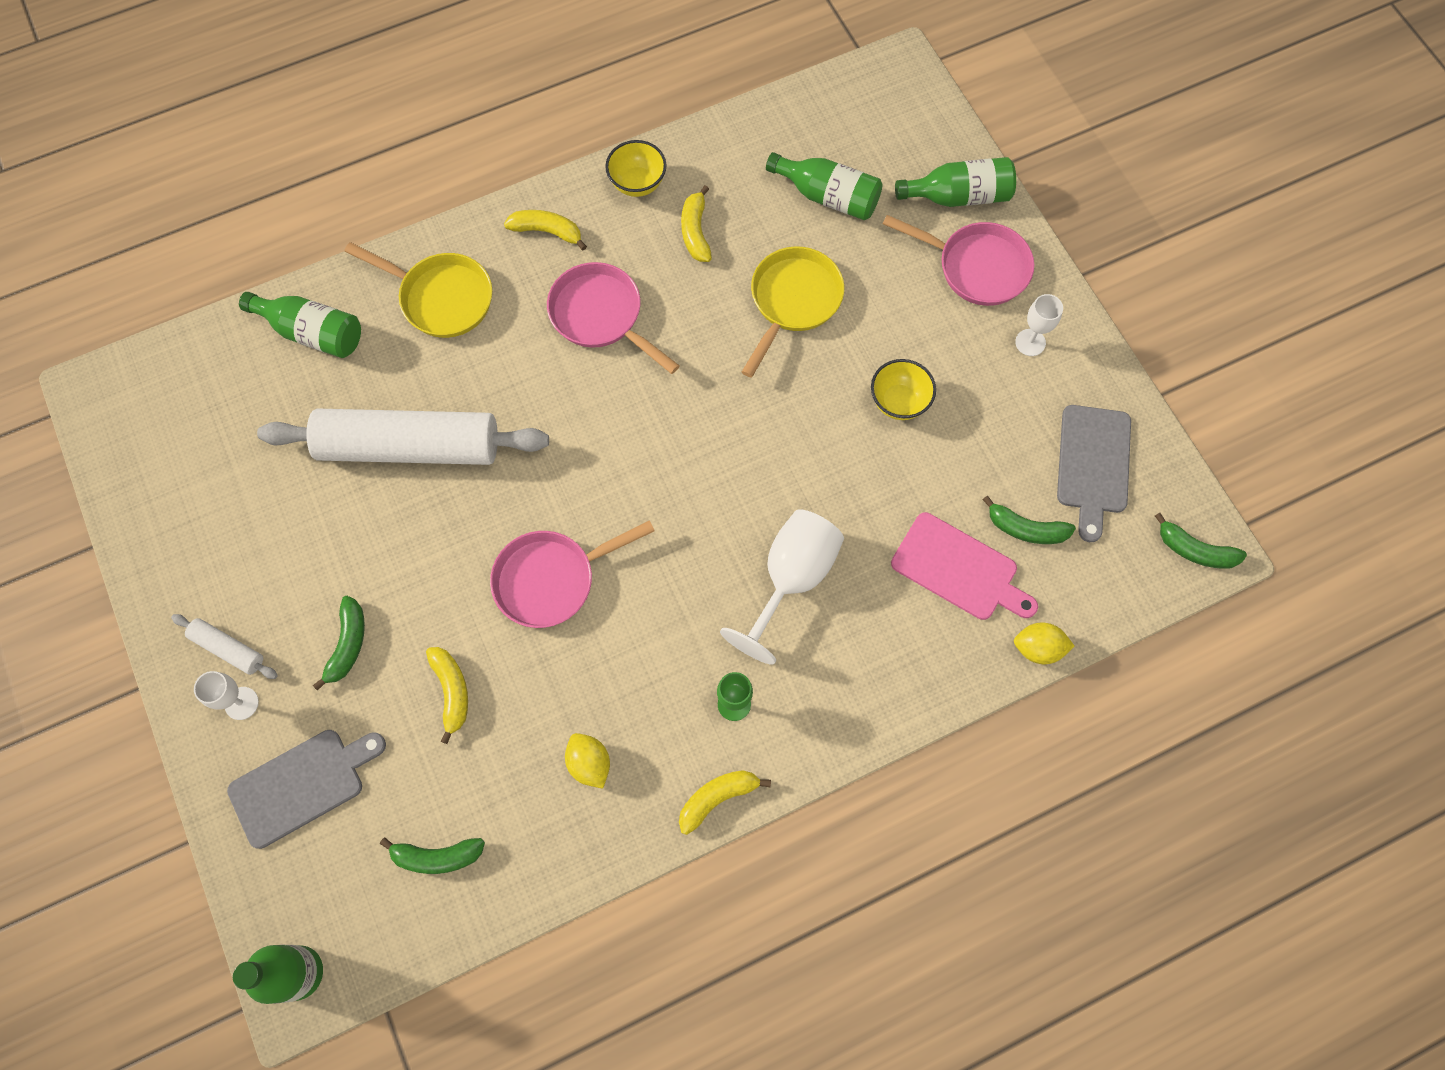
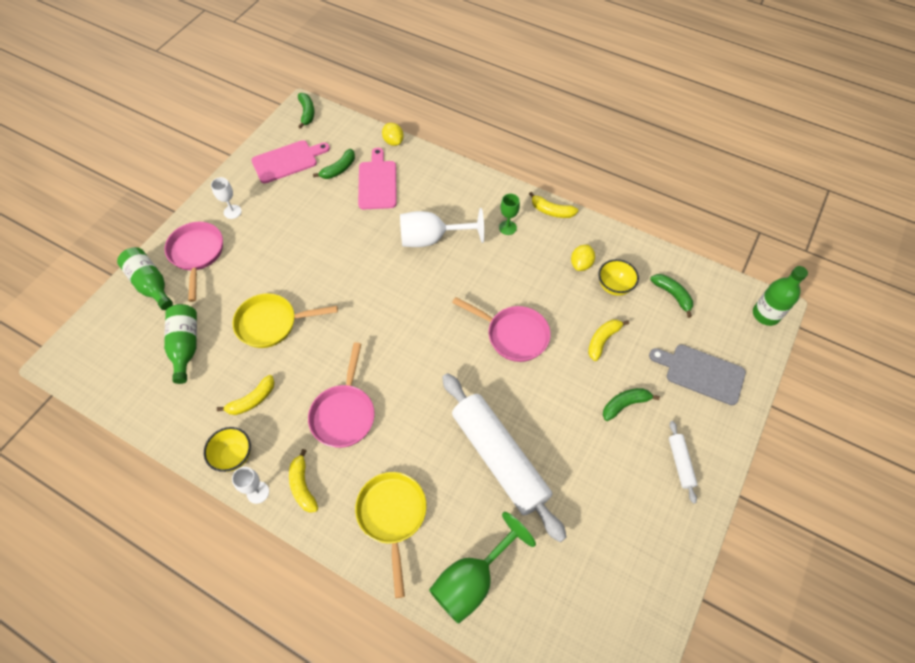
camera: 125 degrees left, 10 degrees down
(241, 703) = (696, 432): white goblet -> white goblet (258, 492)
(312, 332) = (472, 580): green bottle -> green goblet
(899, 402) = (304, 246): yellow bowl -> yellow bowl (614, 286)
(1026, 529) = (339, 169): green banana -> green banana turned 60 degrees clockwise
(1093, 465) = (287, 161): grey cutting board -> pink cutting board

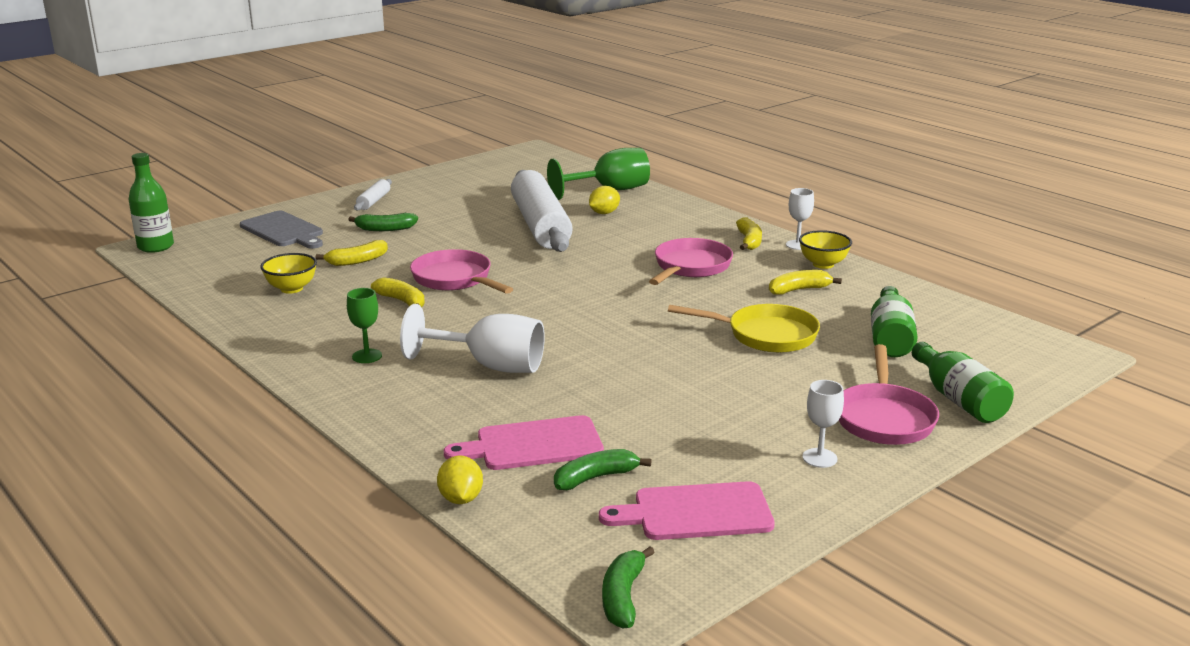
camera: 160 degrees left, 35 degrees down
(377, 182) = (533, 445): pink cutting board -> pink cutting board turned 60 degrees clockwise
(392, 516) = (664, 218): yellow pan -> none
(551, 211) = (283, 359): yellow banana -> yellow banana (402, 301)
(581, 264) = (308, 310): yellow lemon -> yellow lemon (604, 213)
(672, 295) = (233, 273): green banana -> none

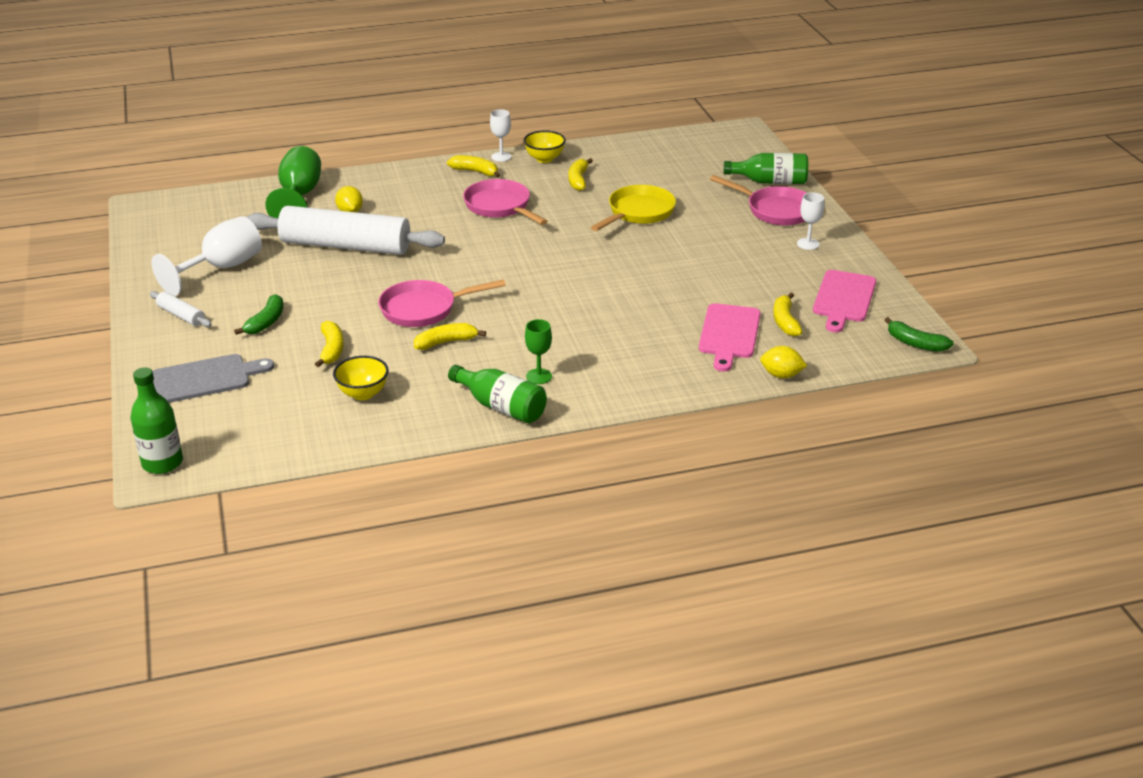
camera: 65 degrees left, 10 degrees up
(490, 366) = (600, 326): white goblet -> white goblet (222, 268)
(595, 478) = (785, 321): green banana -> yellow banana
(890, 338) = (676, 174): green bottle -> green bottle (501, 407)

